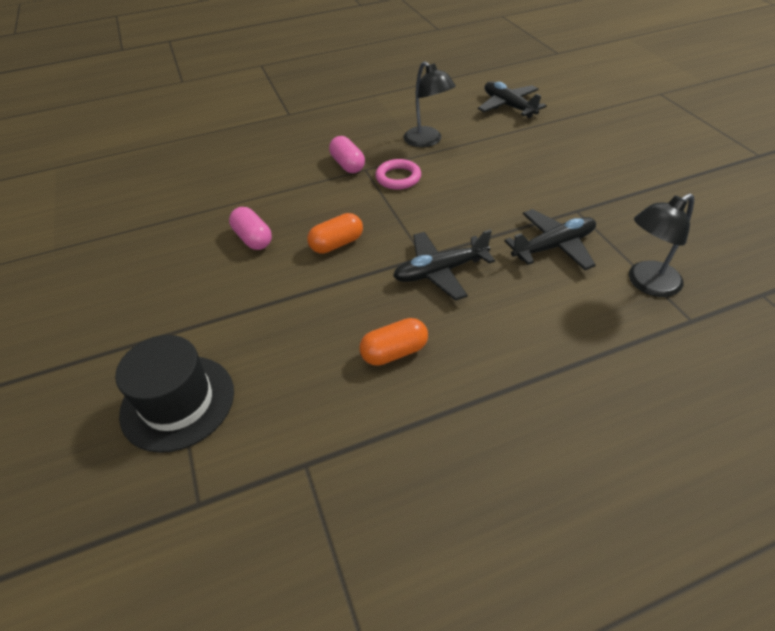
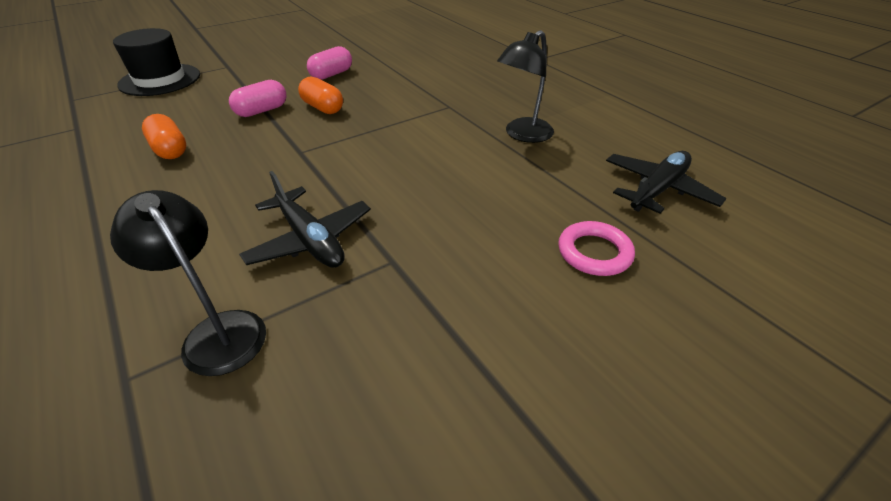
camera: 75 degrees right, 5 degrees down
(348, 165) = (454, 97): pink capsule -> pink capsule (262, 111)
(398, 178) = (438, 125): pink ring -> pink ring (594, 252)
(440, 271) = (274, 163): black plane -> none

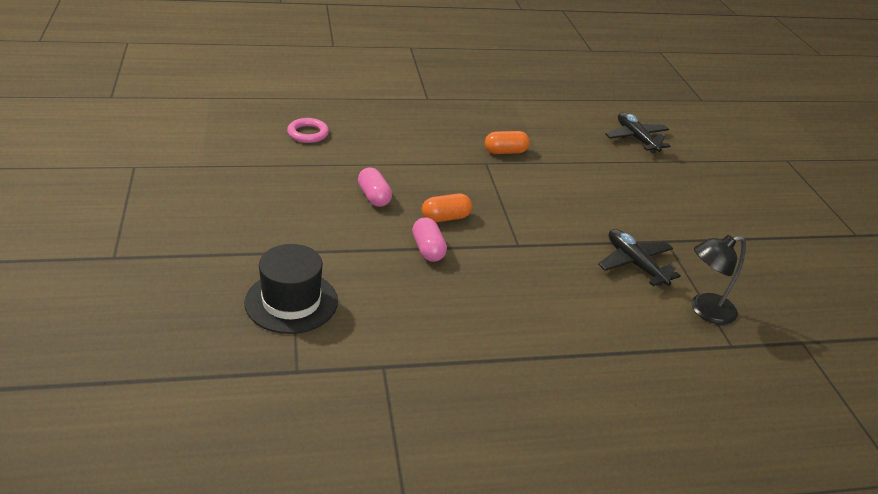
camera: 70 degrees left, 5 degrees down
(170, 150) = (473, 309): orange capsule -> orange capsule (505, 152)
(310, 240) = (635, 264): black plane -> black plane turned 105 degrees counterclockwise
(522, 135) = (550, 152): black lamp -> none
(594, 252) = (682, 180): pink ring -> pink ring (308, 133)

